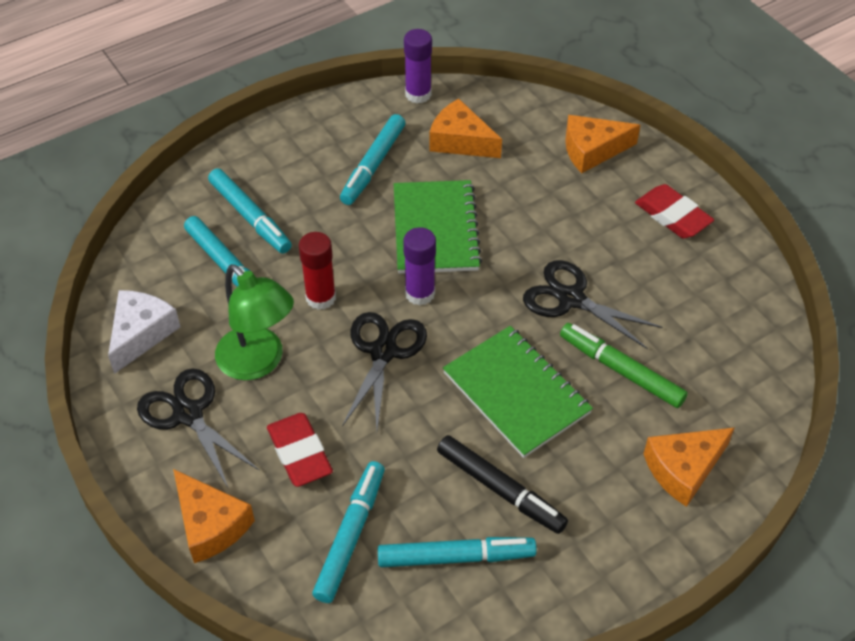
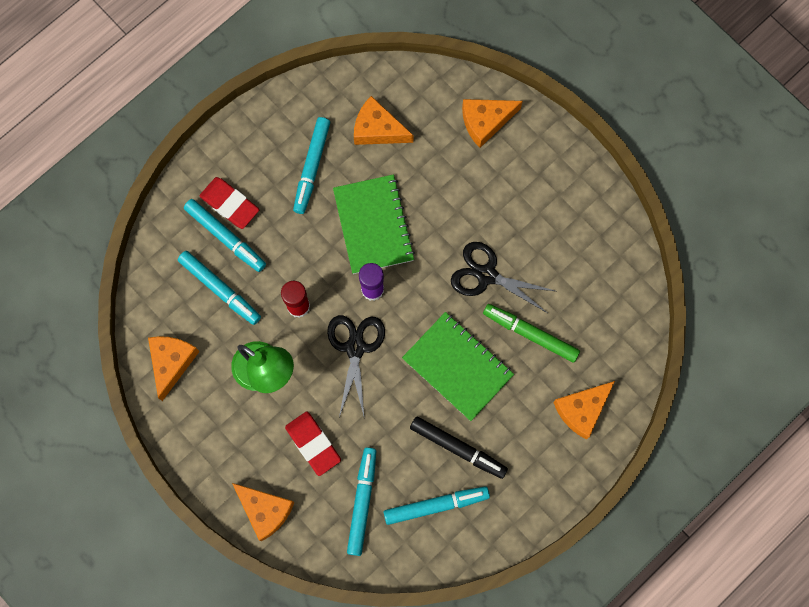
camera: 10 degrees left, 25 degrees up
(141, 334) = (171, 362): white cheese -> orange cheese
(188, 414) = (226, 425): black scissors -> none
(418, 94) = (334, 83): purple glue stick -> none
(672, 216) = (555, 180): red eraser -> red eraser (230, 204)

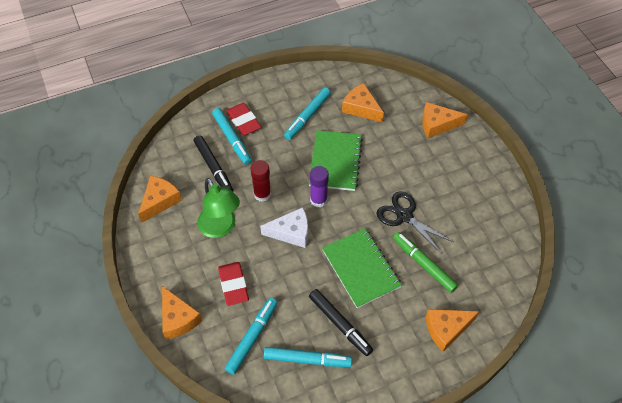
camera: 20 degrees right, 20 degrees down
(220, 289) = (213, 168): turquoise marker -> black marker
(355, 347) = (291, 232): black scissors -> white cheese

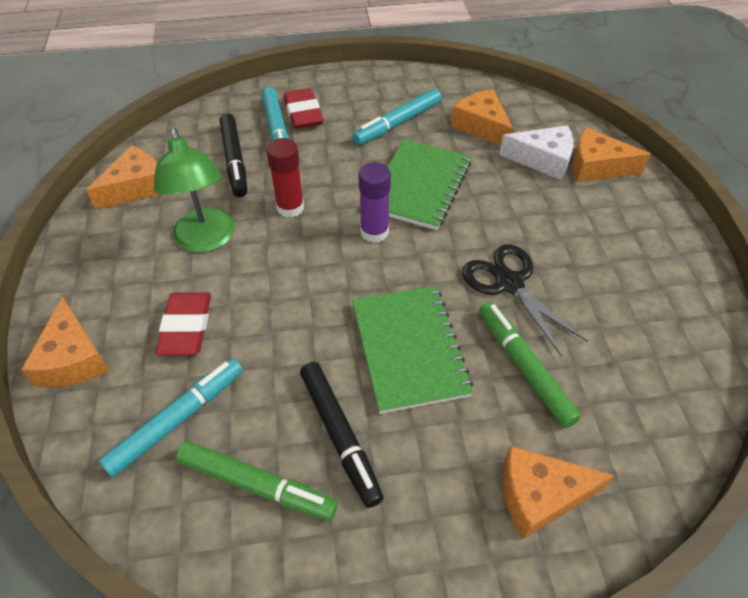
camera: 15 degrees right, 5 degrees down
(291, 232) = (313, 269): white cheese -> white cheese (542, 160)
(307, 359) = (257, 485): turquoise marker -> green marker

